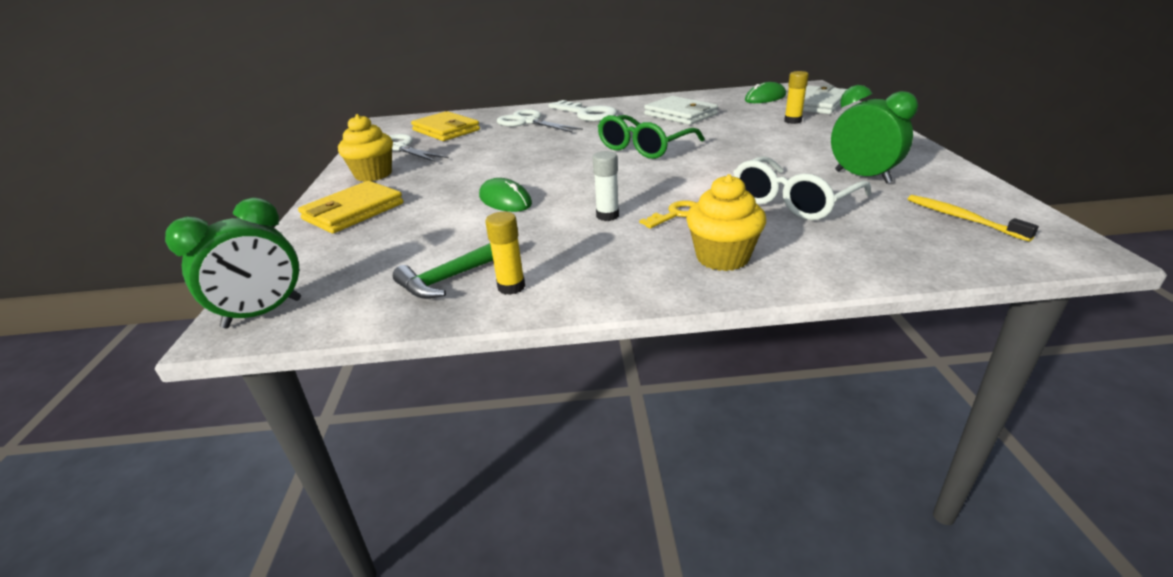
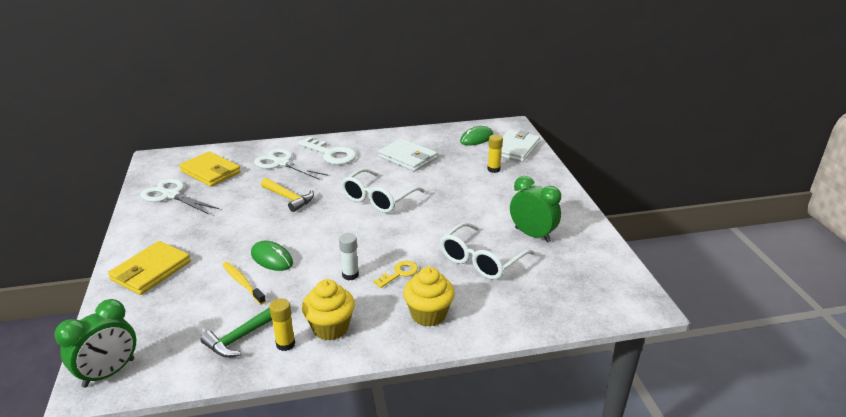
camera: 10 degrees left, 0 degrees up
(373, 174) = (157, 228): yellow cupcake -> yellow cupcake (330, 328)
(534, 149) = (289, 198): none -> yellow hammer
(645, 147) = (378, 198): green glasses -> white glasses
(962, 218) = (586, 277): yellow toothbrush -> yellow toothbrush (242, 283)

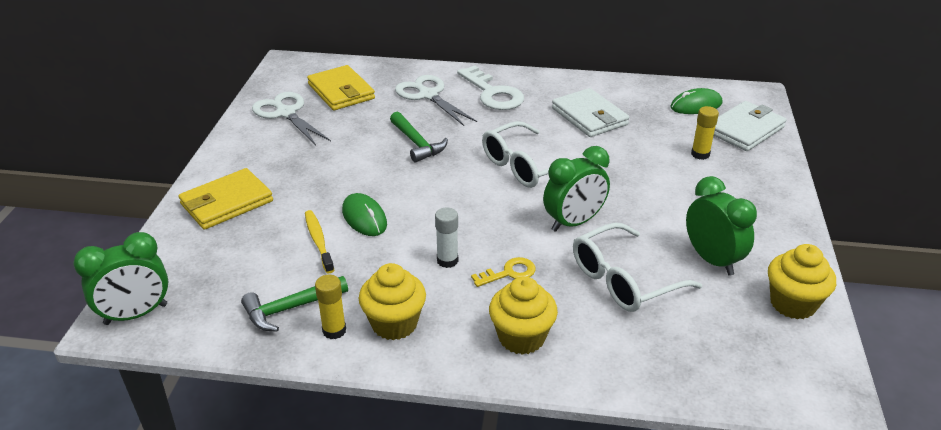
camera: 20 degrees right, 5 degrees up
(289, 198) = (417, 143): yellow hammer -> green hammer
(429, 230) = (574, 222): none -> green clock
(594, 251) = (793, 304): none -> yellow cupcake

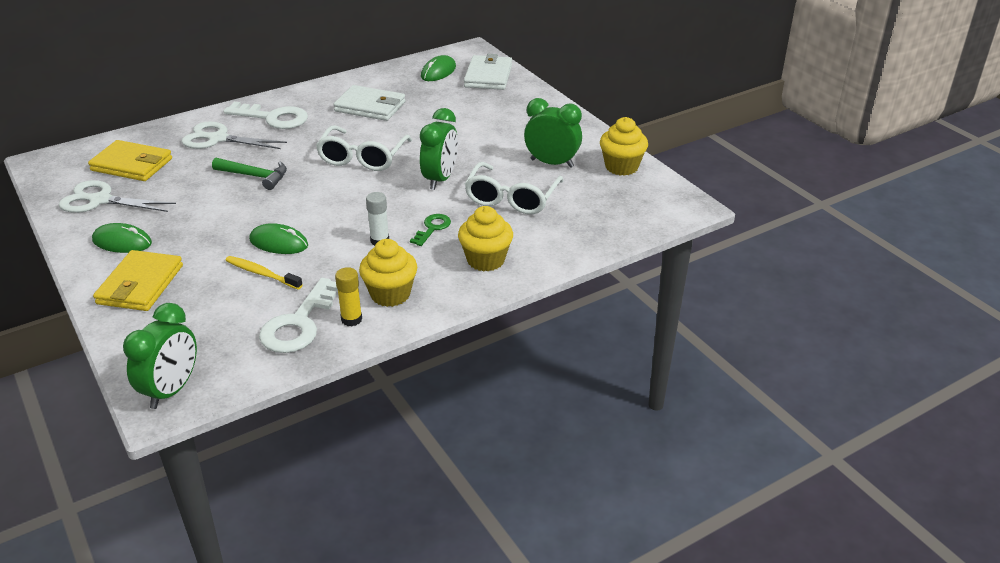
camera: 40 degrees left, 0 degrees up
(258, 157) = (122, 242): none -> green mouse
(290, 308) = (299, 324): green hammer -> white key
(509, 273) = (432, 228): yellow key -> green key
(700, 154) = (476, 103): yellow glue stick -> none

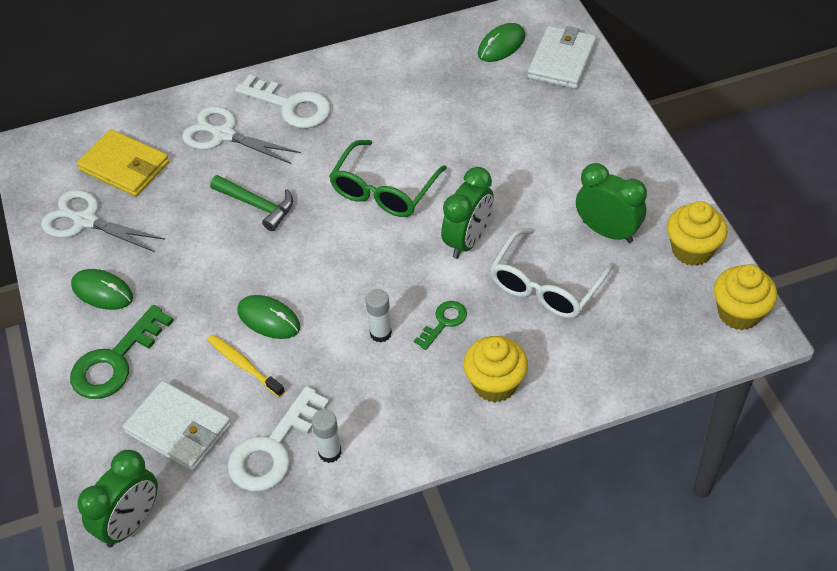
camera: 15 degrees right, 15 degrees up
(140, 285) = (115, 361): yellow wallet -> green key
(351, 319) = (330, 452): yellow glue stick -> white glue stick
(363, 157) = (384, 190): white glasses -> green glasses
(370, 107) = (407, 100): white wallet -> white wallet (179, 429)
(390, 294) = (378, 421): yellow cupcake -> yellow cupcake (739, 313)

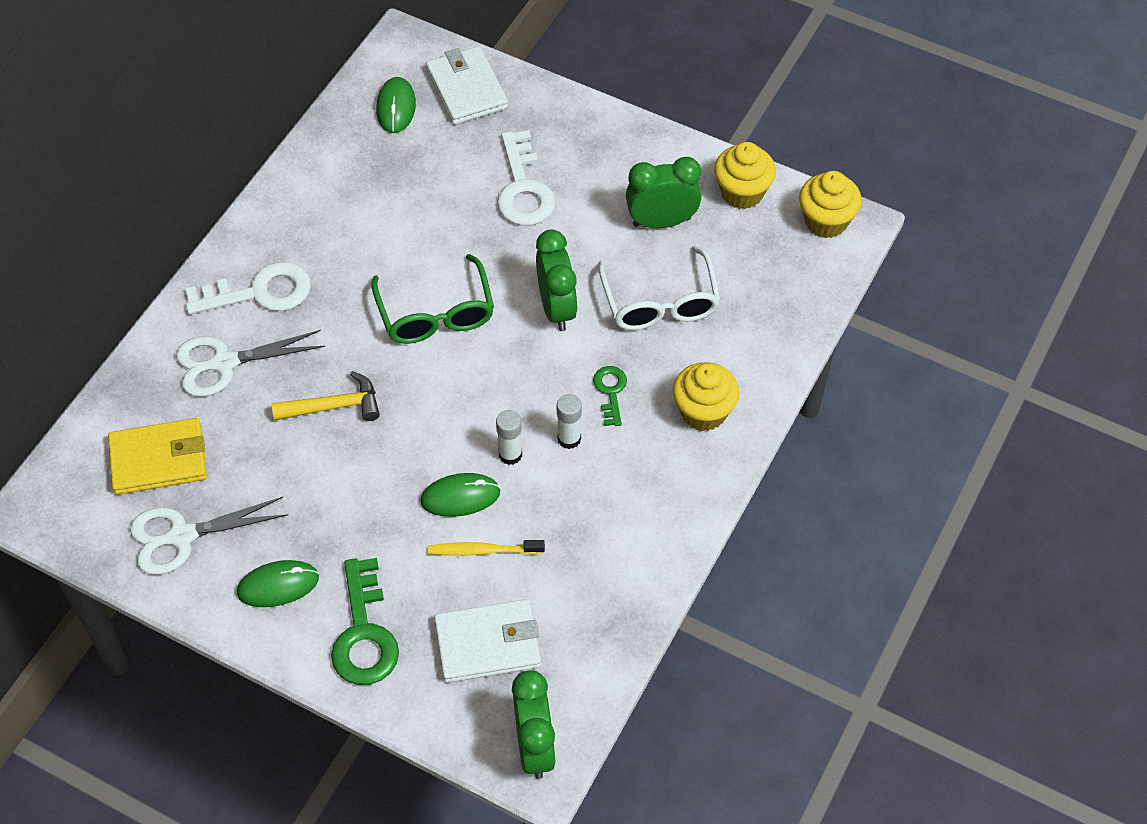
camera: 45 degrees left, 5 degrees up
(257, 205) = (334, 406): green hammer -> yellow hammer
(273, 449) = (585, 598): white key -> white key (523, 189)
(330, 452) = (633, 564): white glue stick -> white glue stick (510, 454)

